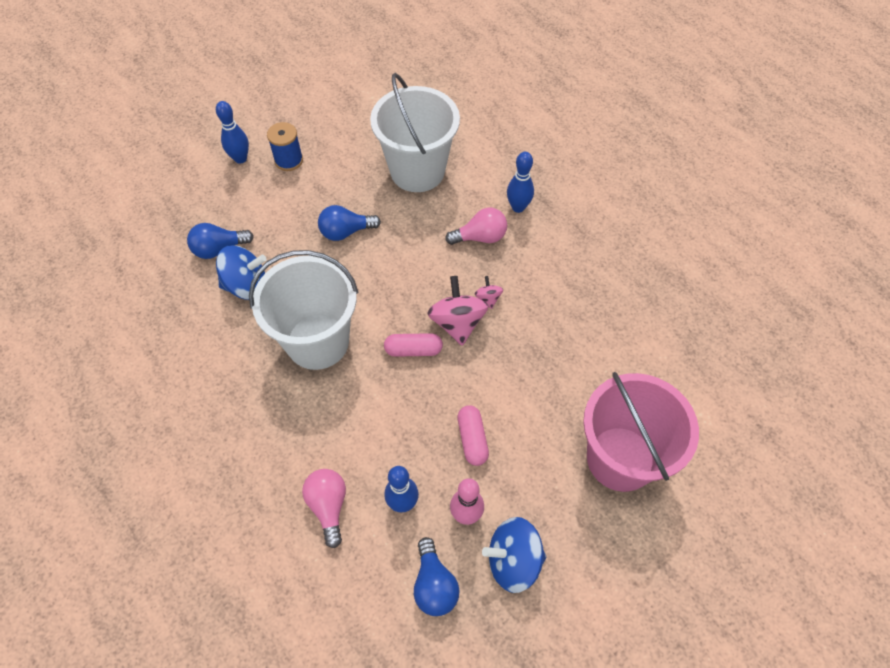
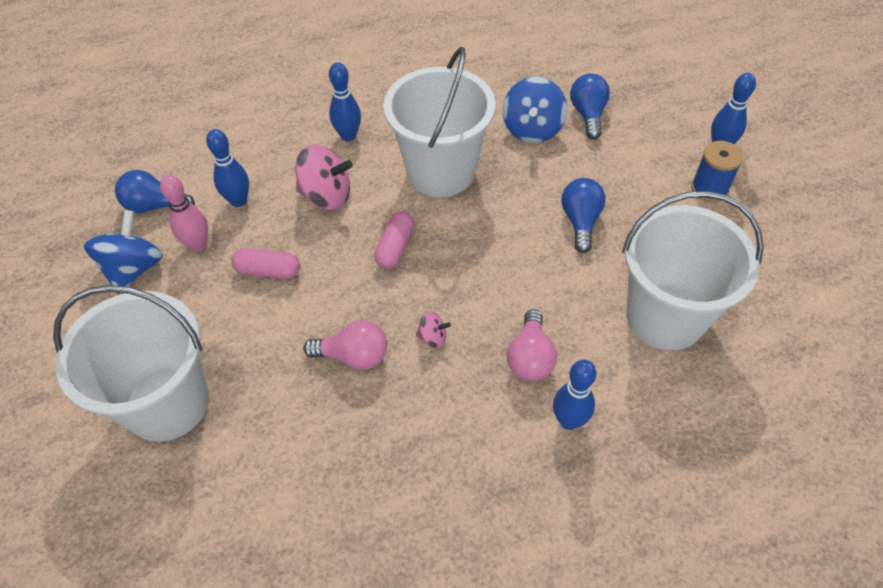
camera: 110 degrees right, 5 degrees down
(290, 436) = (348, 136): none -> blue bowling pin
(328, 506) = (267, 150): pink light bulb -> pink light bulb (353, 356)
(457, 323) = (412, 296): pink spinning top -> pink spinning top (326, 195)
(620, 458) = (167, 403): pink bucket -> white bucket

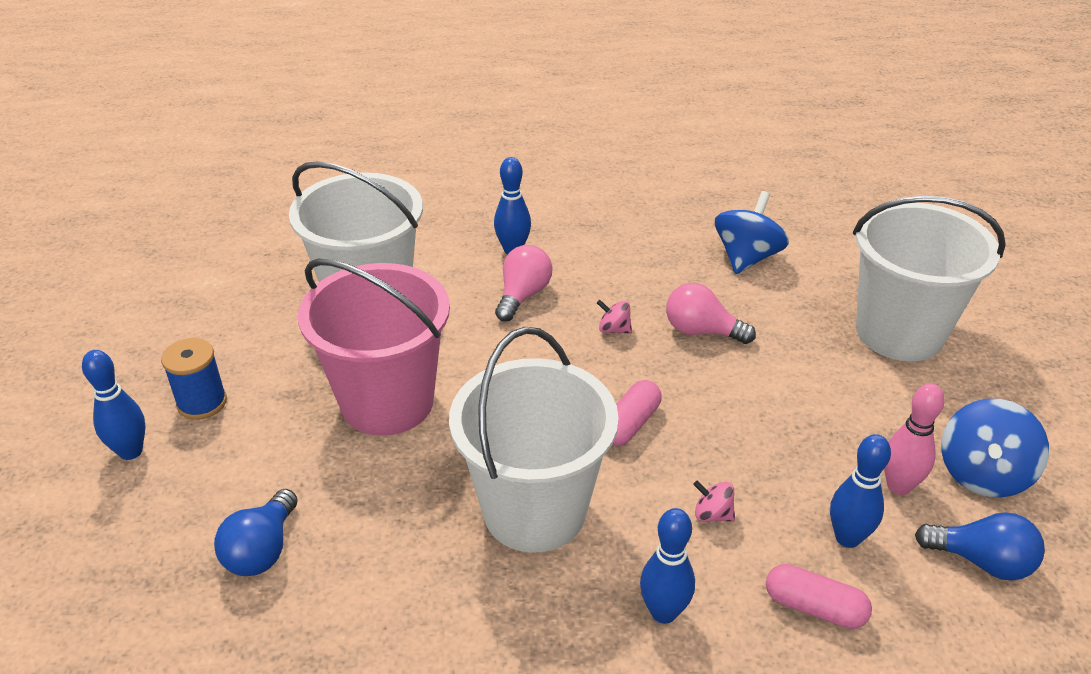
camera: 165 degrees left, 15 degrees down
(268, 271) = (798, 432): pink capsule -> pink capsule (814, 607)
(326, 195) = (712, 514): pink spinning top -> pink spinning top, size x0.49
(532, 129) = (363, 547): blue spinning top -> blue spinning top (746, 257)
(580, 221) = (387, 402): blue light bulb -> pink bucket

